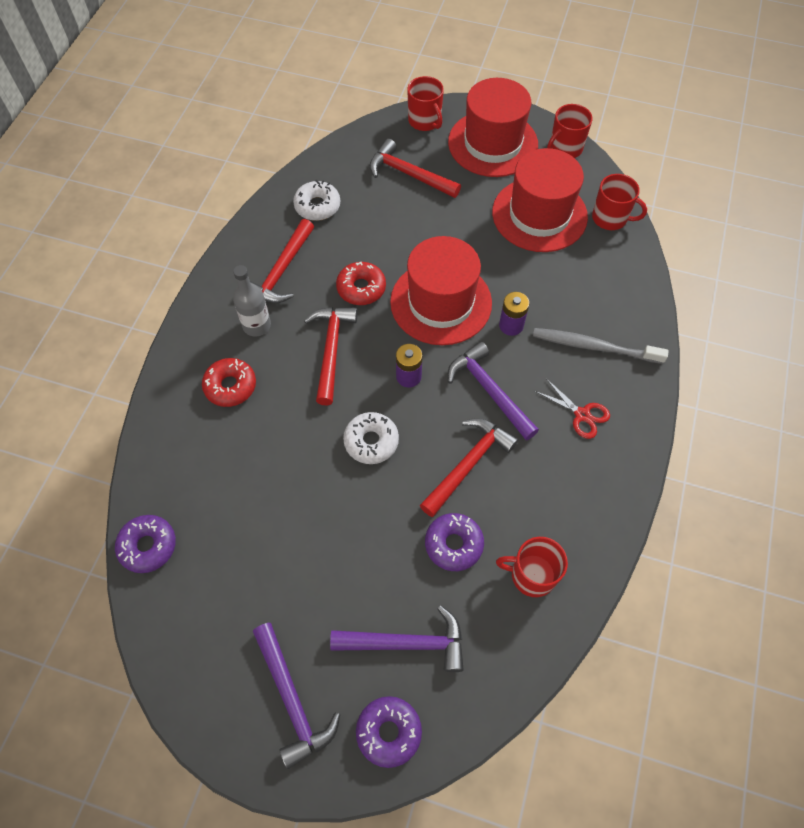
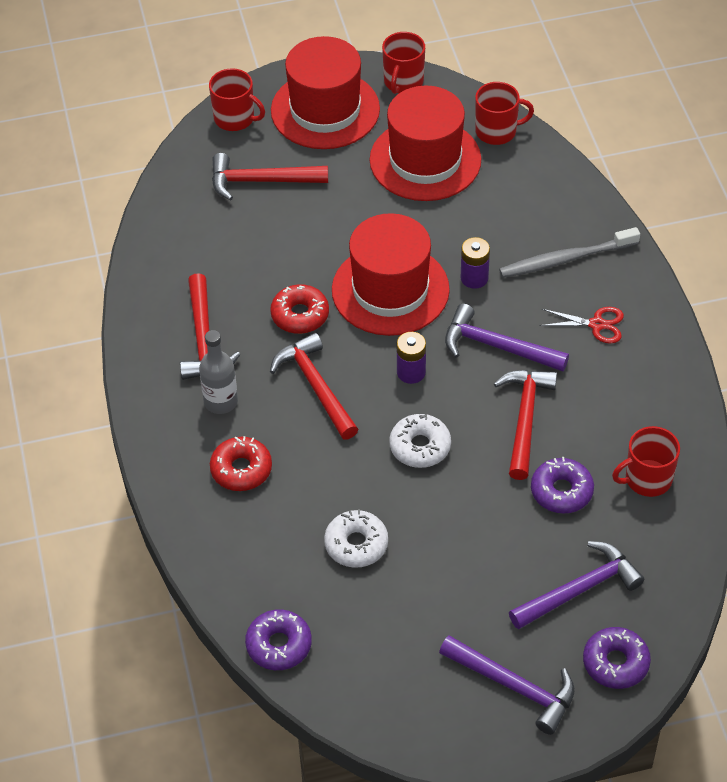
camera: 30 degrees left, 10 degrees down
(317, 206) = (189, 257): white donut -> white donut (356, 544)

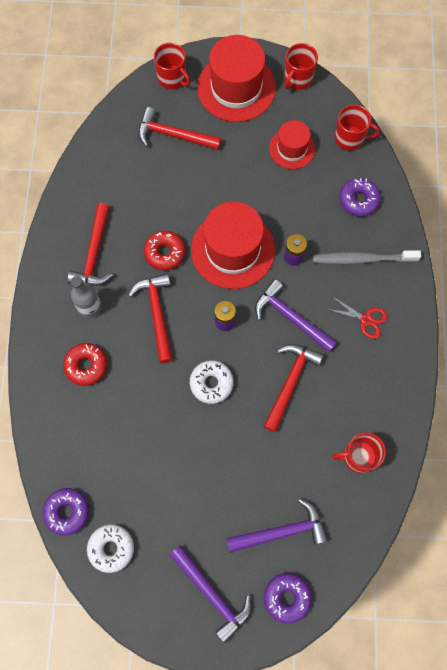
camera: 15 degrees right, 20 degrees up
(356, 544) = (143, 448): white donut -> white donut (111, 548)
(425, 160) = (292, 148): red hat -> red hat, size x0.57
(561, 491) = (296, 448): purple donut -> purple donut (358, 200)

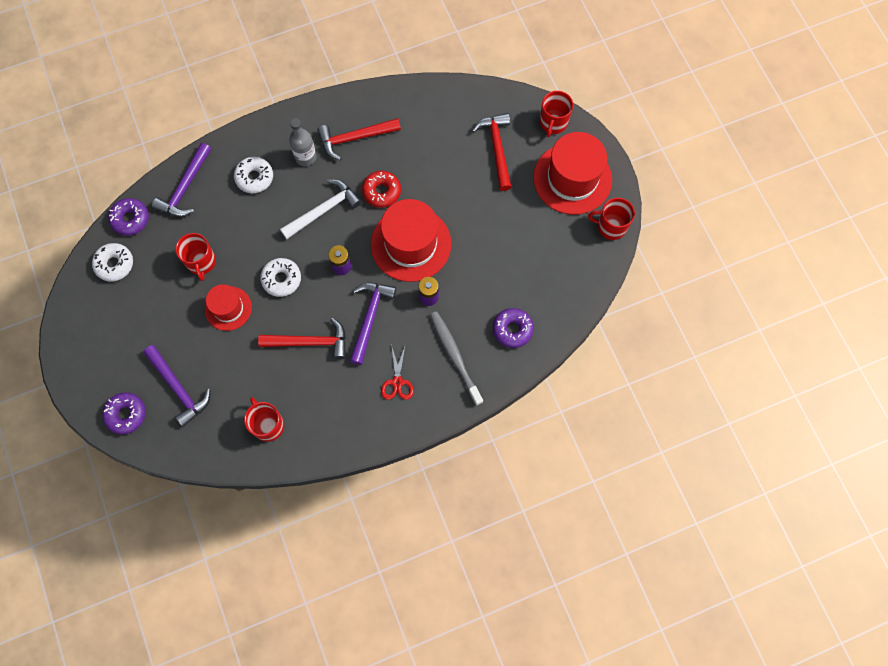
camera: 65 degrees right, 0 degrees up
(86, 366) = (254, 178): red donut -> white donut
(157, 314) = (323, 210): red hammer -> white hammer
(212, 594) = (107, 355): purple hammer -> purple hammer (185, 188)
(292, 148) = (535, 251): red hat -> red hat (228, 308)
(350, 138) = (572, 297): red mug -> red mug (201, 262)

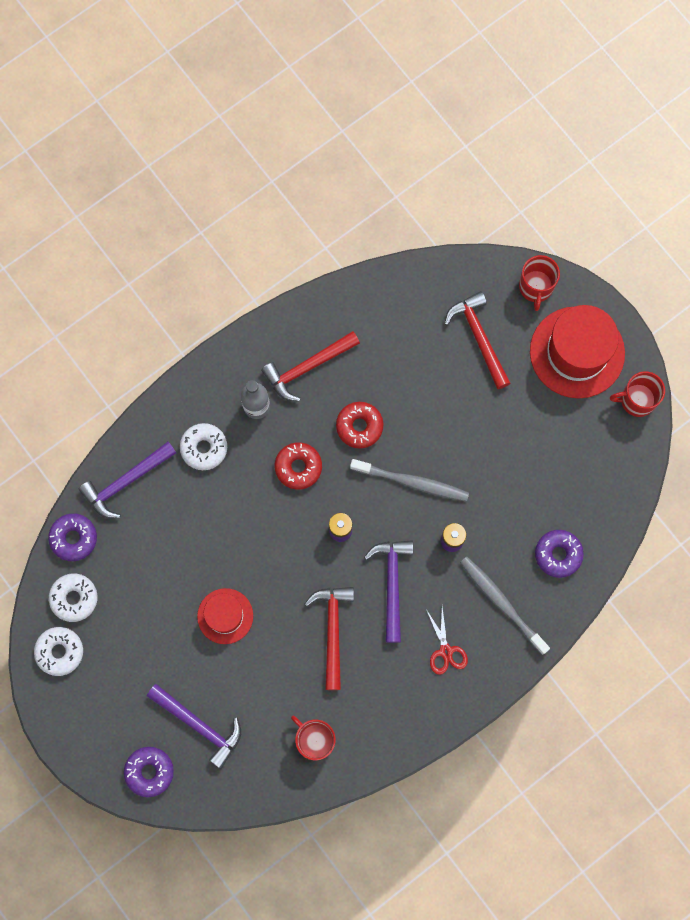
camera: 15 degrees left, 5 degrees up
(185, 188) = (126, 482): purple hammer -> purple hammer turned 45 degrees clockwise
(201, 262) = (175, 569): red mug -> none
(281, 279) = (276, 565): white donut -> white donut (60, 652)
(310, 342) = (332, 630): red hammer -> red hammer turned 75 degrees counterclockwise
(323, 210) = (298, 467): white hammer -> red donut
(411, 244) = (412, 482): red hat -> grey toothbrush

